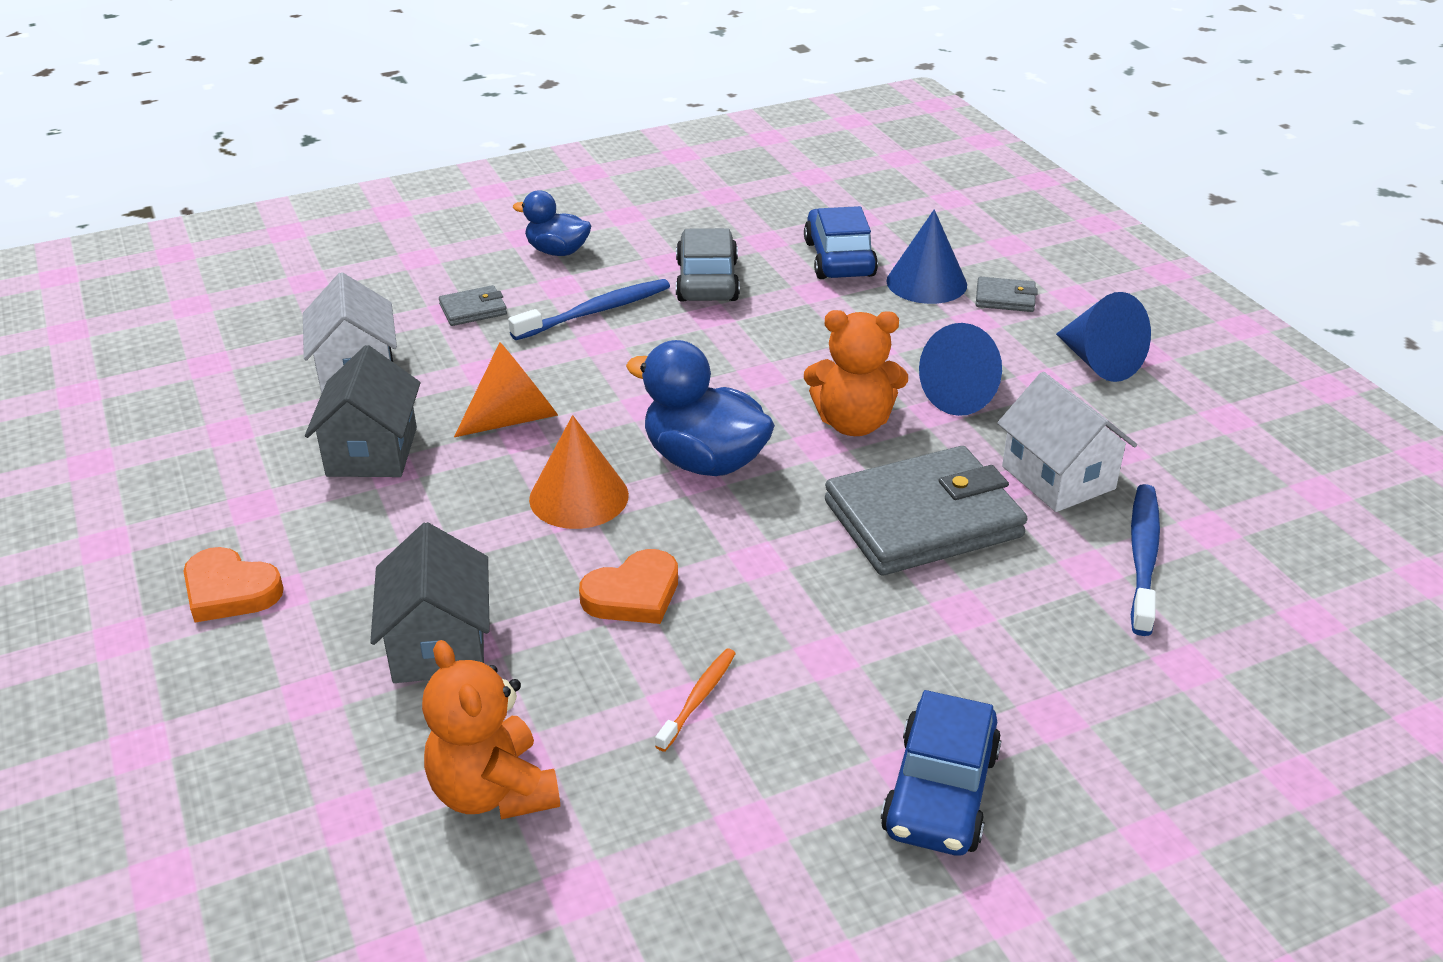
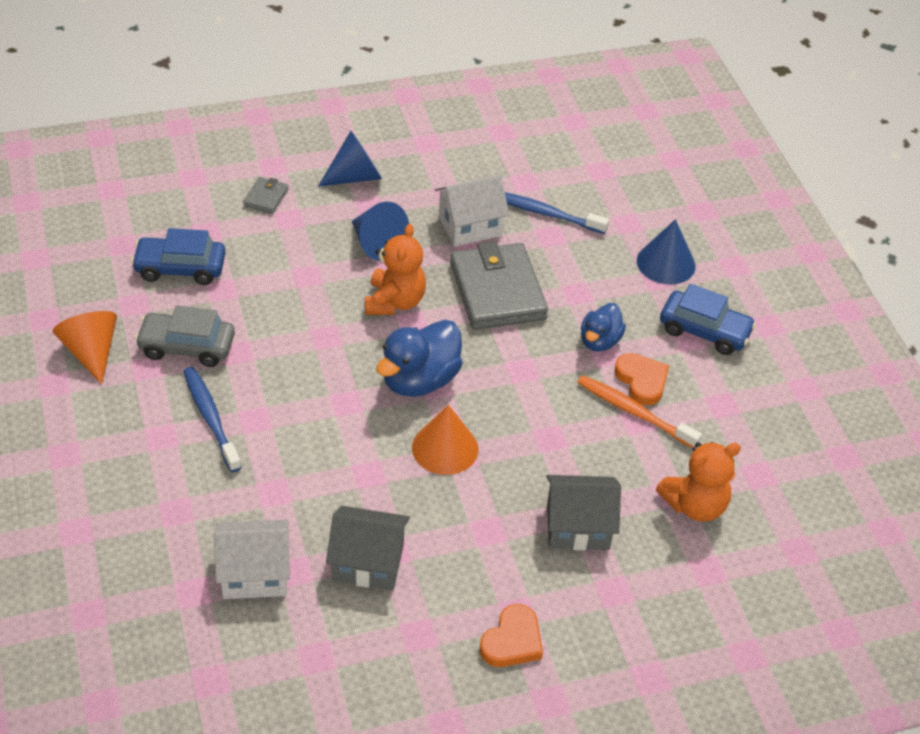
camera: 85 degrees left, 10 degrees up
(473, 310) = (181, 495): grey wallet -> none
(515, 418) = (345, 476): orange cone -> orange cone (91, 352)
(557, 251) = (103, 434): blue duck -> blue duck (599, 341)
(633, 594) = (545, 430): orange heart -> orange heart (642, 381)
(698, 698) = (634, 412): orange toothbrush -> orange toothbrush, size x1.69
(926, 282) = (231, 230): blue cone -> blue cone (666, 263)

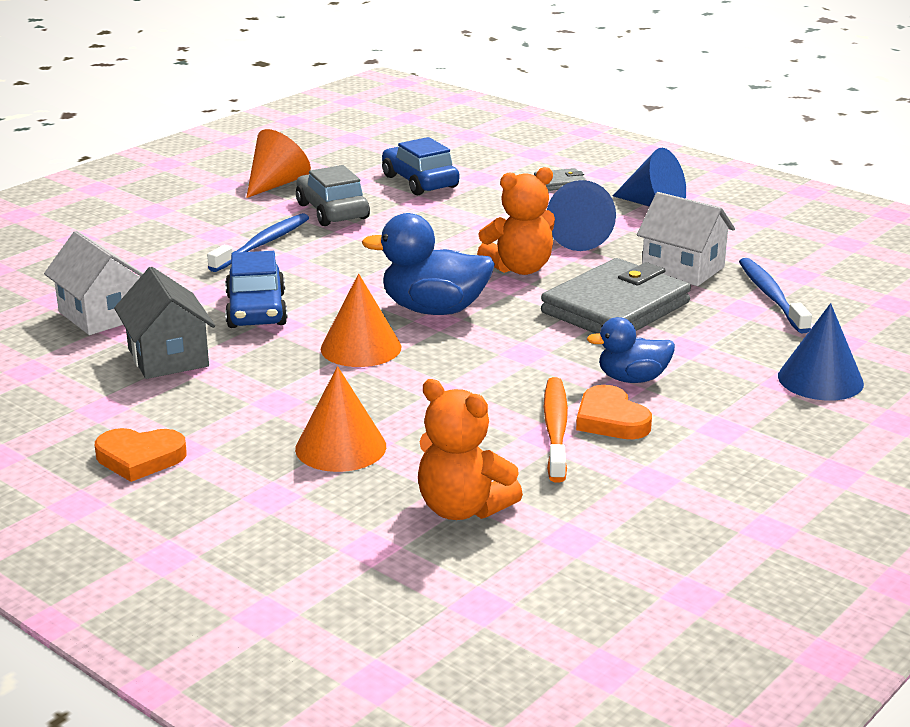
camera: 60 degrees right, 20 degrees down
(578, 527) = (340, 447): grey house -> orange cone
(642, 381) = (611, 420): orange heart -> orange heart turned 120 degrees clockwise
(704, 331) = (753, 434): blue car -> blue car (256, 310)

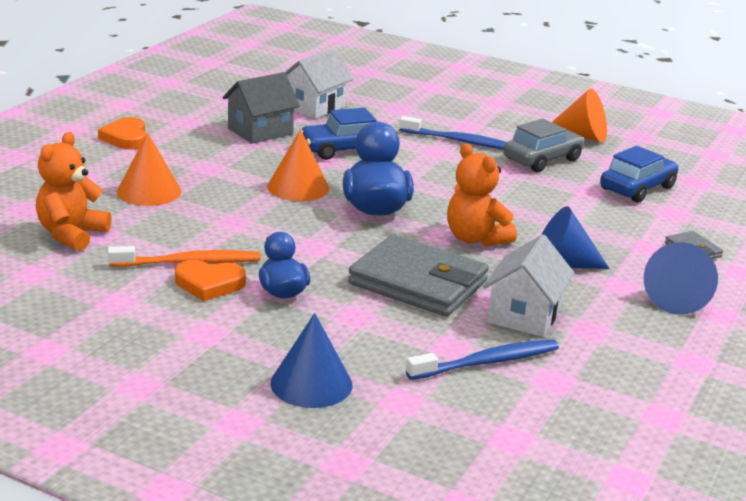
camera: 75 degrees right, 0 degrees up
(611, 420) = (209, 284): orange heart -> orange heart turned 135 degrees counterclockwise

